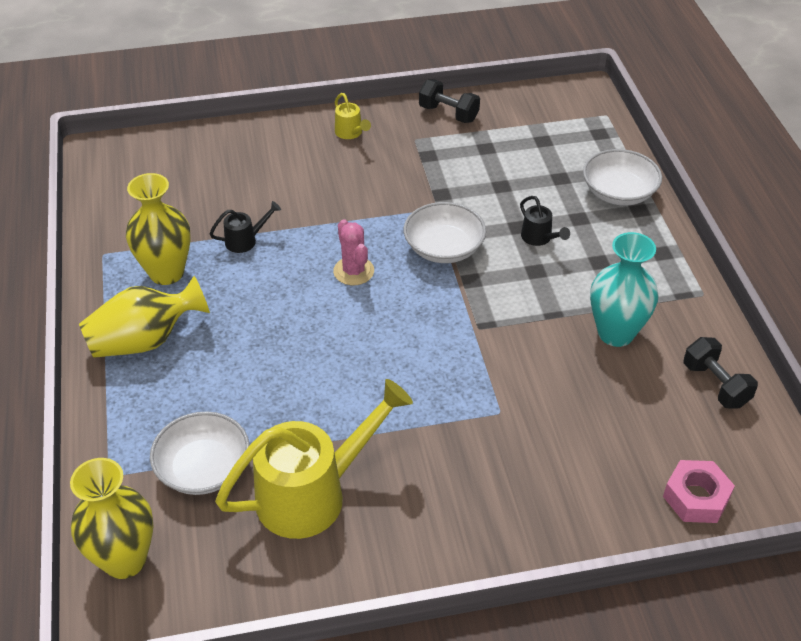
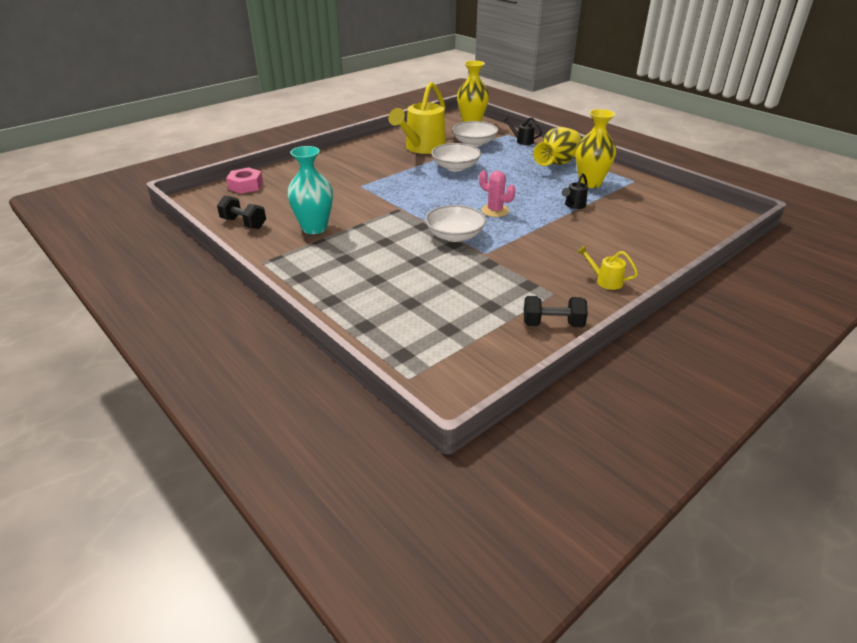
camera: 150 degrees right, 10 degrees down
(539, 238) = (396, 259): black watering can -> black watering can (522, 141)
(618, 192) = (355, 308): white bowl -> white bowl (455, 167)

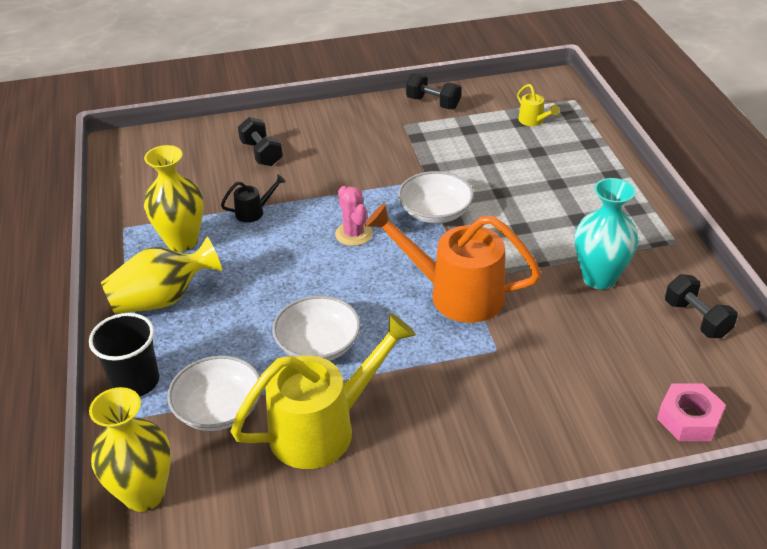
camera: 150 degrees left, 5 degrees up
(401, 200) = (456, 294): none -> orange watering can
(522, 141) = (135, 381): black watering can -> black cup
(605, 281) = (346, 121): yellow watering can -> yellow watering can (533, 121)
(628, 238) = (261, 153): none -> black dumbbell

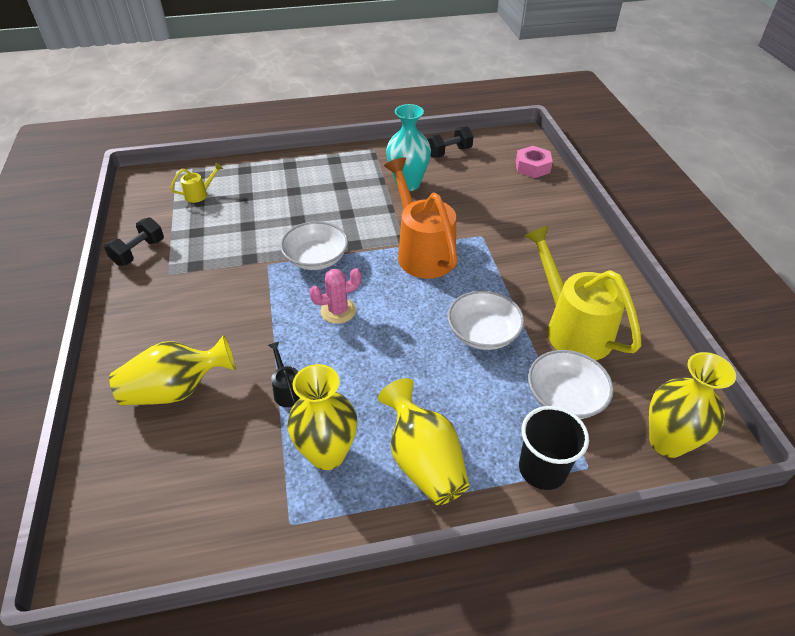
camera: 90 degrees left, 5 degrees up
(261, 153) = (177, 390): black dumbbell -> yellow vase
(456, 294) = (422, 252): orange watering can -> orange watering can turned 135 degrees clockwise

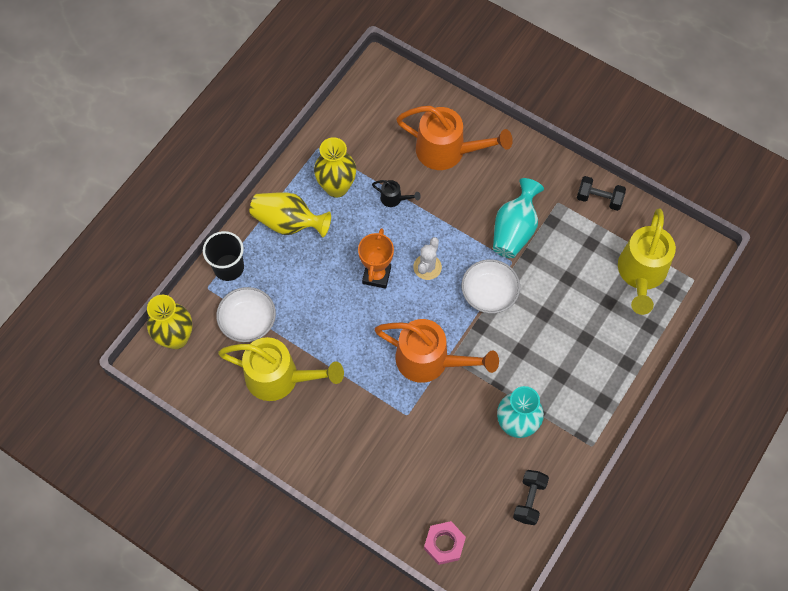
camera: 135 degrees right, 20 degrees up
(139, 252) = (599, 199): black dumbbell -> black dumbbell turned 60 degrees counterclockwise
(177, 390) = (447, 151): yellow vase -> orange watering can
(199, 194) = (641, 274): yellow watering can -> yellow watering can, size x2.32
(231, 281) = (514, 230): none -> turquoise vase
(338, 311) = (427, 267): pink cactus -> white cactus
(390, 339) = (376, 275): none -> orange trophy
(483, 333) = (329, 326): white bowl -> none

